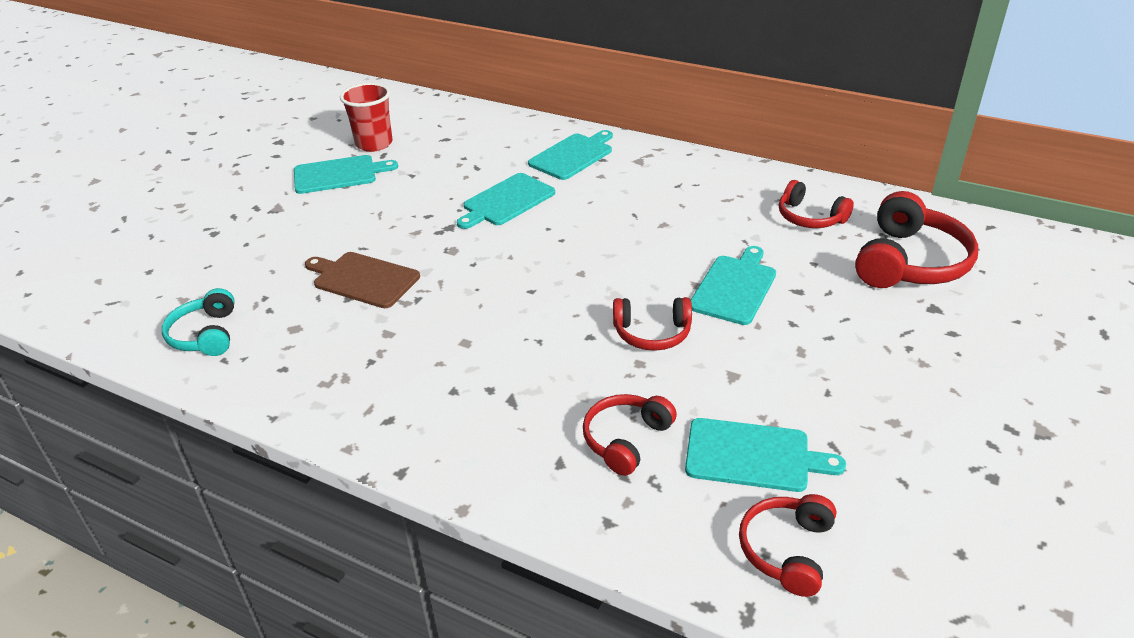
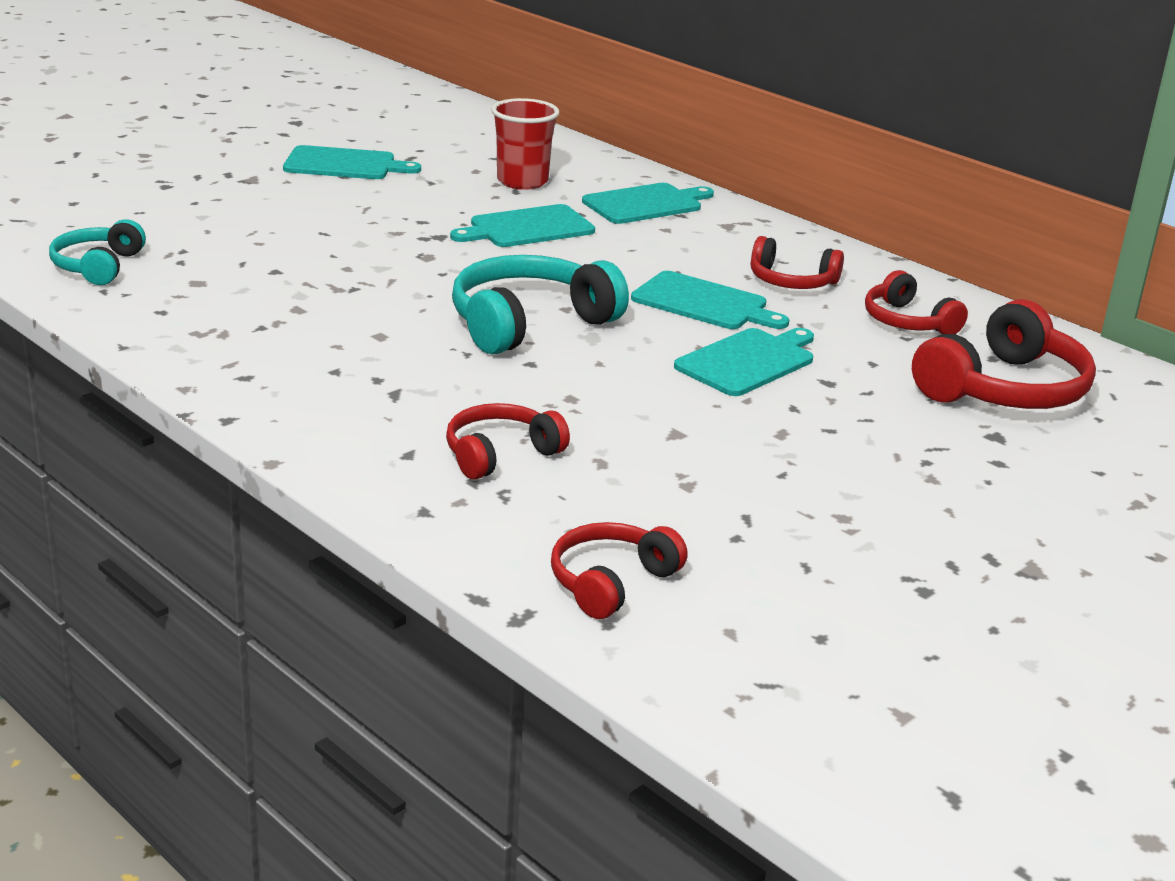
camera: 15 degrees right, 10 degrees down
(363, 279) = (304, 259): brown cutting board -> none
(374, 144) = (407, 145): red cup -> red cup (522, 181)
(565, 296) = (529, 323): none -> turquoise headphones
(652, 333) = (608, 377): red headphones -> red headphones (791, 281)
(753, 455) = (640, 502): turquoise cutting board -> turquoise cutting board (704, 303)

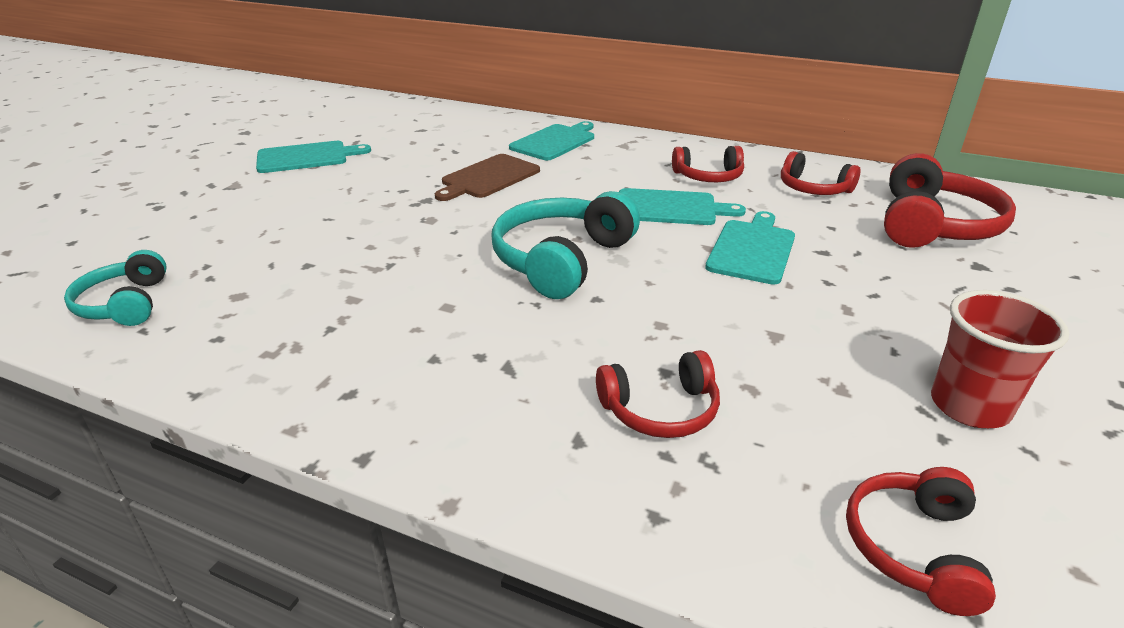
camera: 20 degrees left, 5 degrees up
(500, 454) = (660, 410): red headphones -> red headphones turned 135 degrees counterclockwise
(522, 181) = (454, 143): red cup -> red cup (969, 406)
(527, 228) = (488, 178): turquoise cutting board -> brown cutting board

